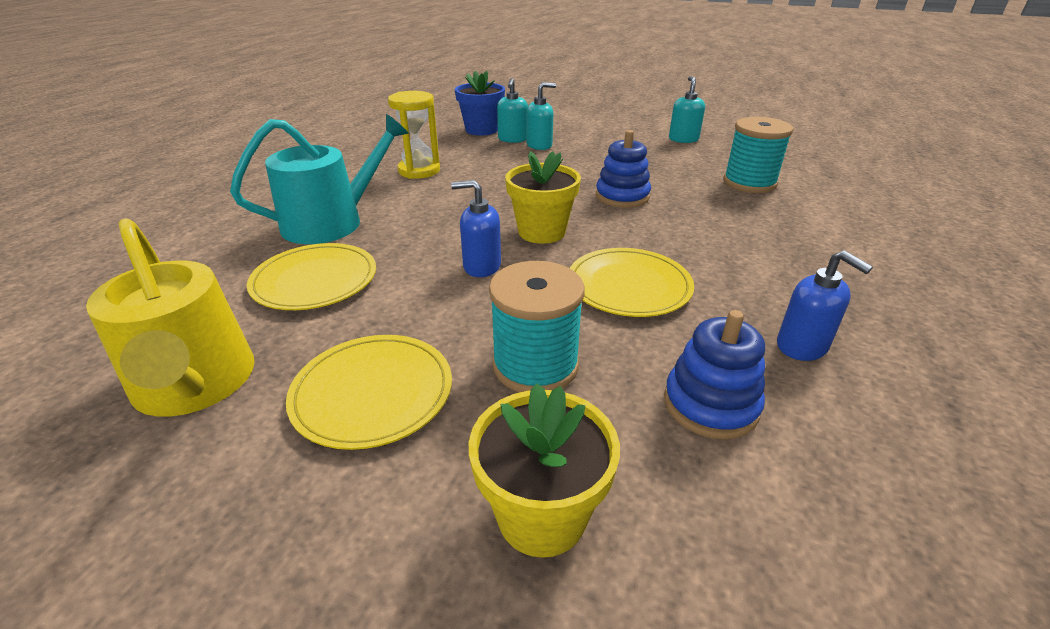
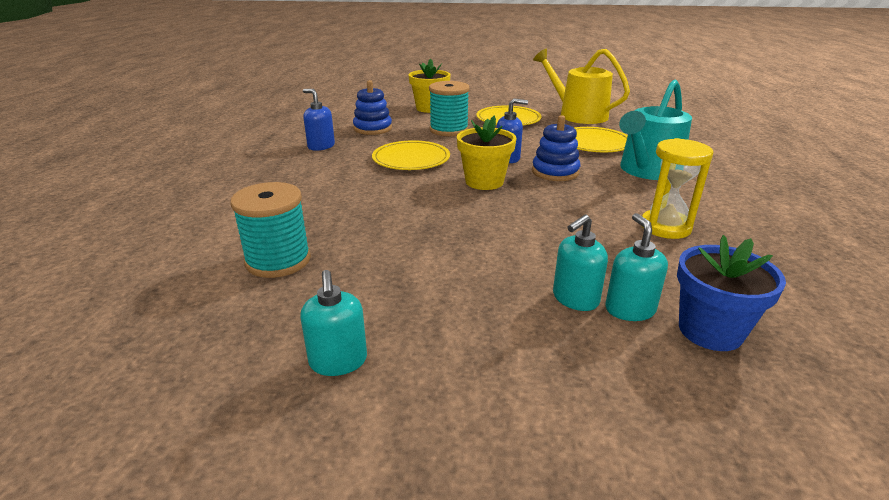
camera: 165 degrees right, 5 degrees down
(622, 196) = (428, 222): blue stacking toy -> blue stacking toy (555, 172)

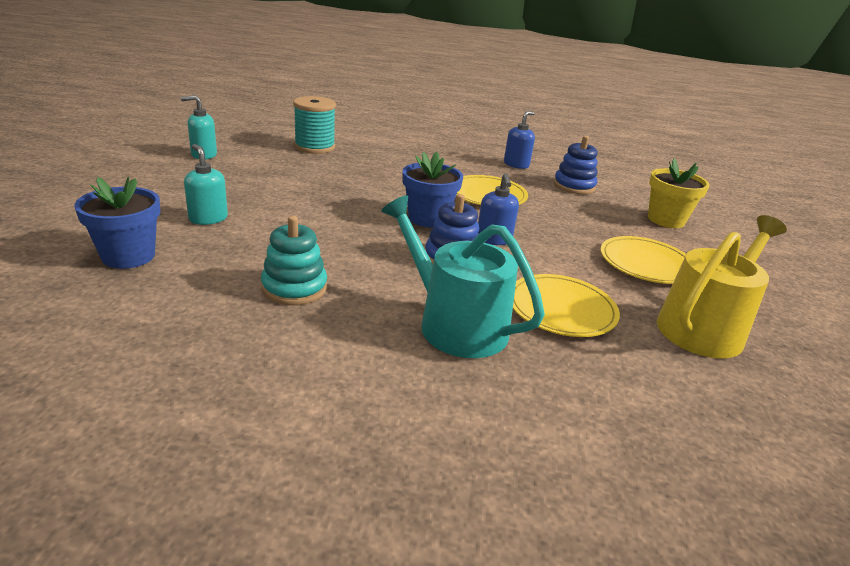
camera: 90 degrees right, 0 degrees up
(449, 130) = (583, 221): turquoise spool -> none
(484, 182) = (428, 218): yellow flower pot -> blue flower pot
(629, 309) = (179, 234): turquoise soap dispenser -> none
(665, 227) = (294, 288): yellow hourglass -> turquoise stacking toy

